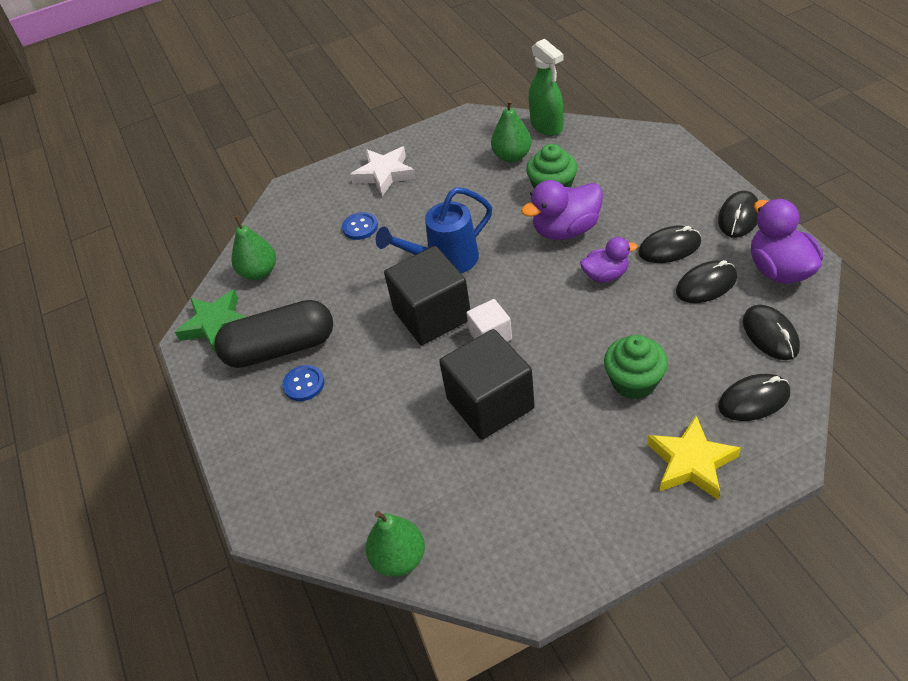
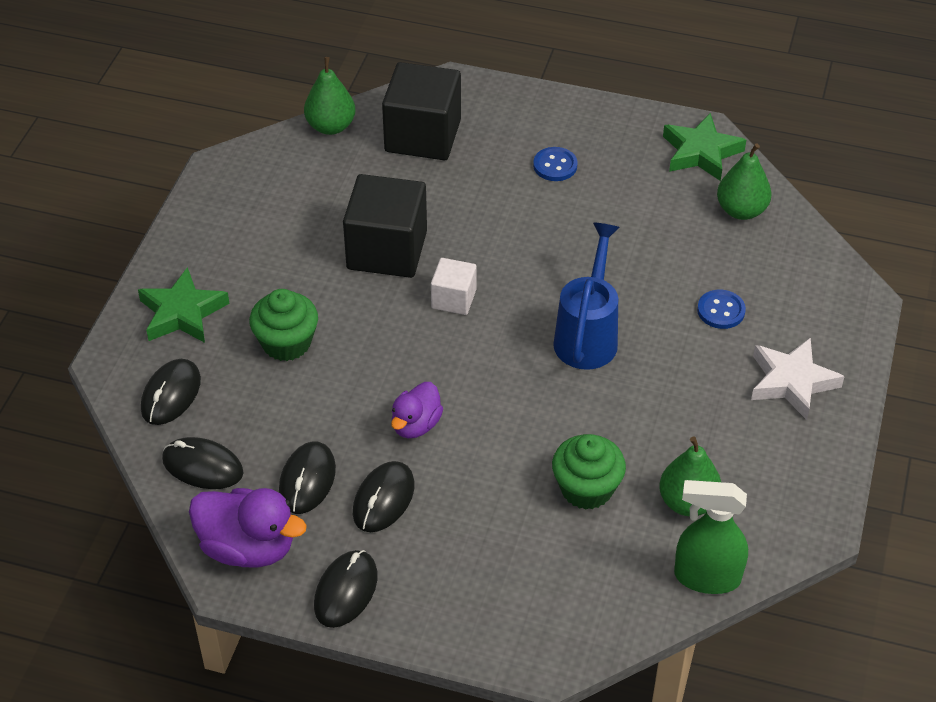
camera: 125 degrees right, 0 degrees up
(280, 348) = (616, 174): black capsule -> none
(432, 315) = (528, 281): black cube -> black cube (423, 136)
(565, 230) = (512, 448): purple duck -> none
(691, 462) = (182, 313): yellow star -> green star
(738, 217) = (346, 591): black mouse -> black mouse turned 45 degrees clockwise

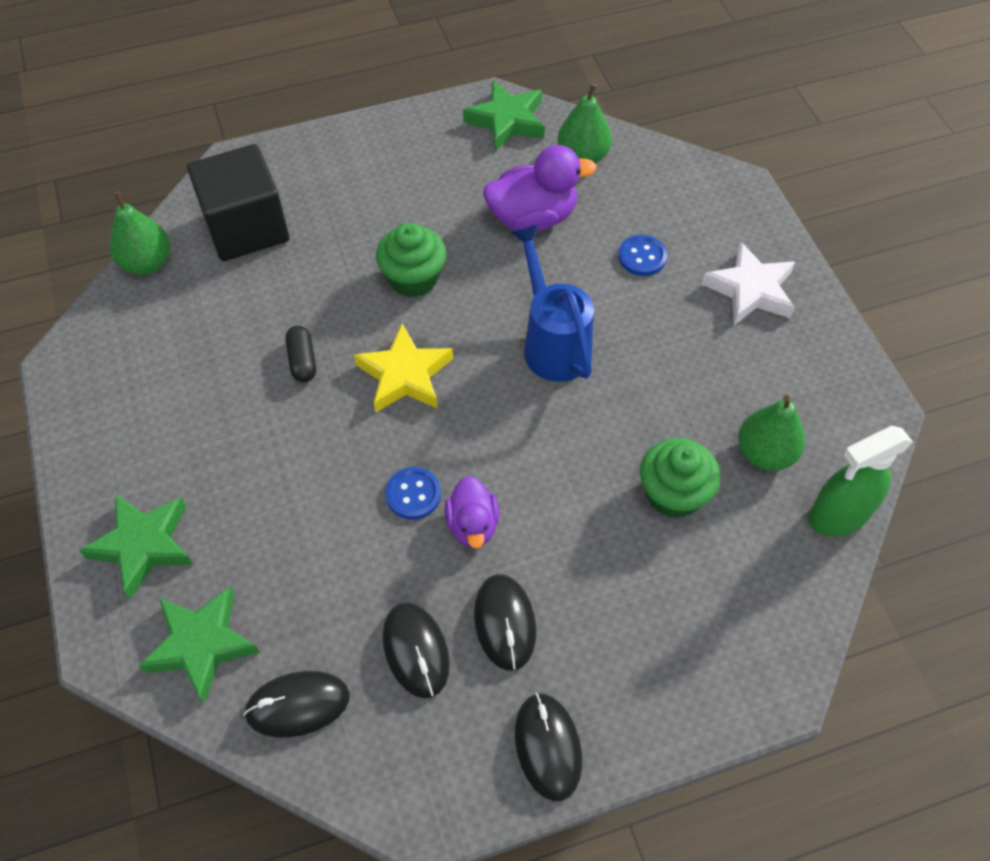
camera: 35 degrees left, 10 degrees up
(171, 394) = (201, 645): black mouse -> green star
(248, 547) = (415, 766): purple duck -> purple duck (533, 218)
(286, 343) = (279, 514): green cupcake -> green cupcake (413, 278)
(387, 250) = (302, 360): black cube -> black capsule
(453, 299) = (405, 375): white cube -> yellow star
(555, 165) = (392, 195): blue button -> blue button (413, 494)

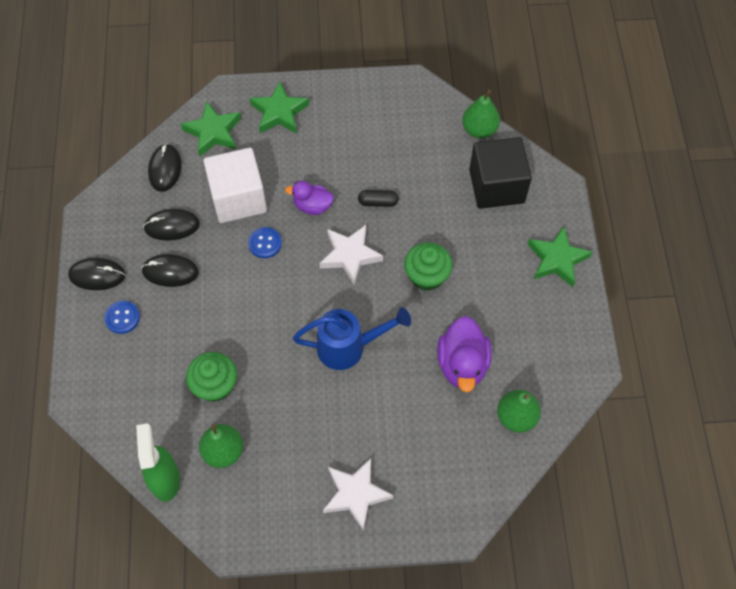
camera: 105 degrees right, 5 degrees up
(336, 559) = (238, 198): none -> white cube
(405, 375) = (350, 255): yellow star -> white star
(472, 525) = (234, 269): purple duck -> purple duck (312, 206)
(507, 121) = (567, 372): green star -> green star (557, 259)
(642, 257) = (406, 428): blue button -> blue button (122, 318)

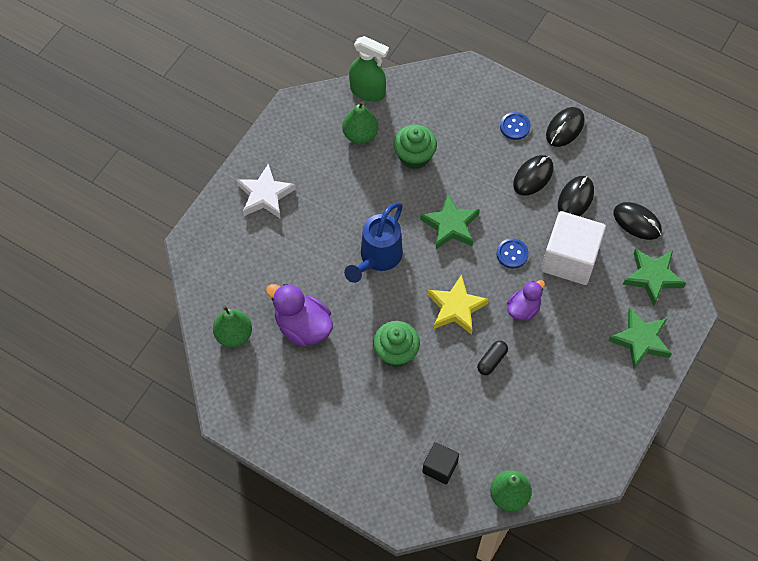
camera: 125 degrees right, 0 degrees up
(350, 255) = (456, 308): white star -> yellow star
(496, 186) = (440, 467): black cube -> black cube, size x0.53
(557, 259) = (335, 463): green star -> green star (450, 225)

